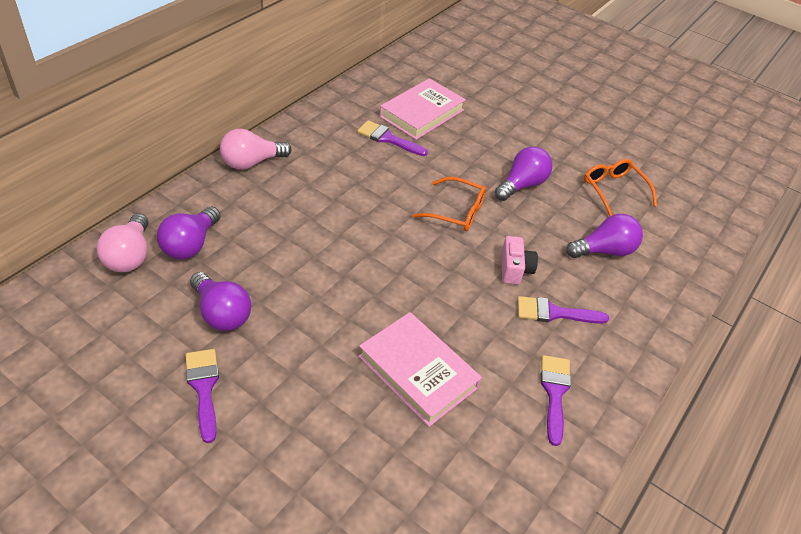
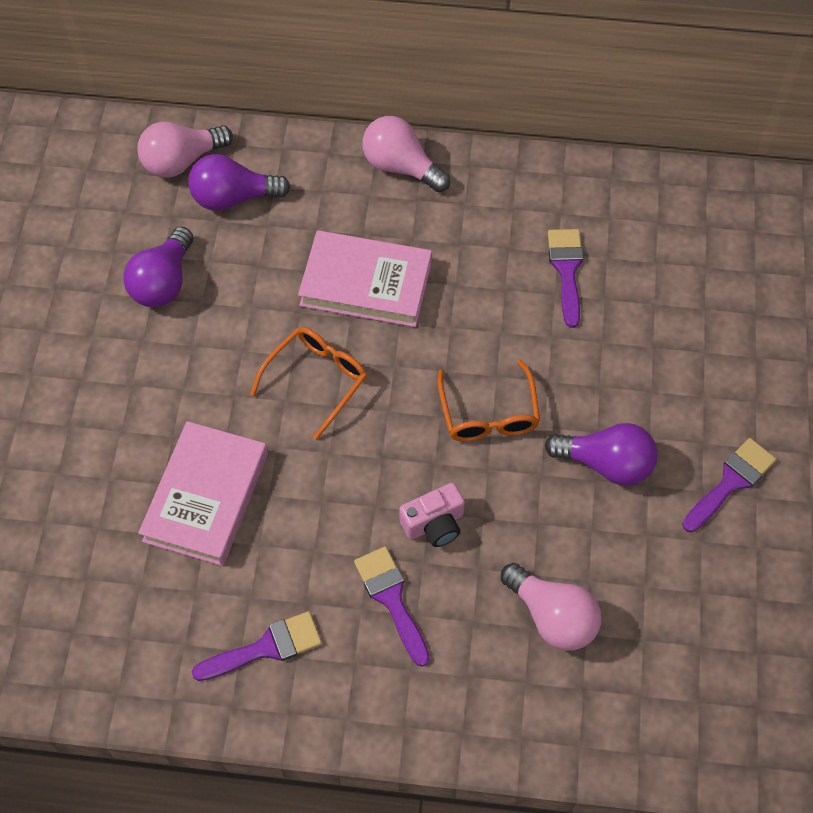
camera: 65 degrees right, 15 degrees up
(204, 388) = (68, 325): purple brush -> purple brush (731, 482)
(422, 113) = (656, 278): pink book -> pink book (366, 284)
(604, 251) = (552, 616): purple light bulb -> pink light bulb
(613, 190) = (696, 583): orange glasses -> orange glasses (317, 380)

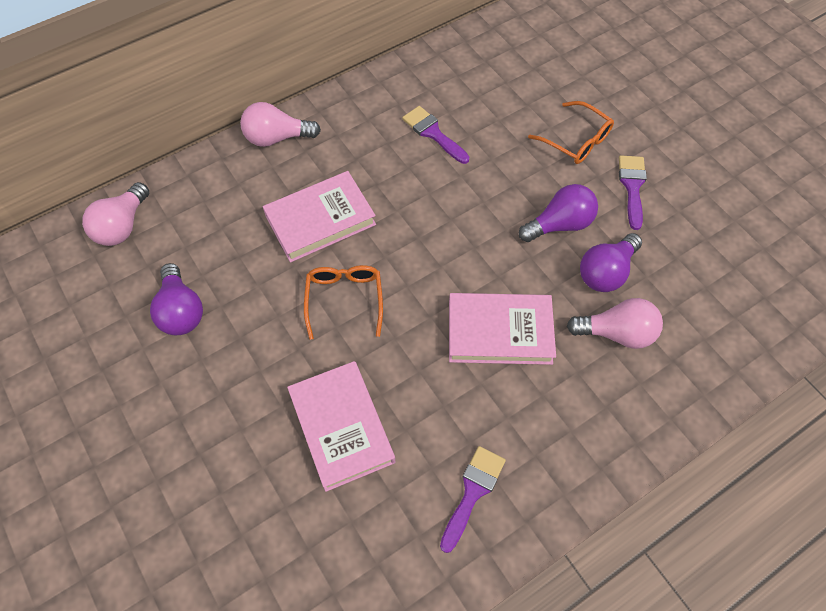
camera: 40 degrees left, 0 degrees up
(233, 197) = (181, 225): purple light bulb -> purple light bulb (606, 272)
(391, 599) = (518, 397): purple brush -> none
(434, 524) = (499, 332): pink camera -> pink book
(488, 414) = (468, 244): orange glasses -> orange glasses (576, 141)

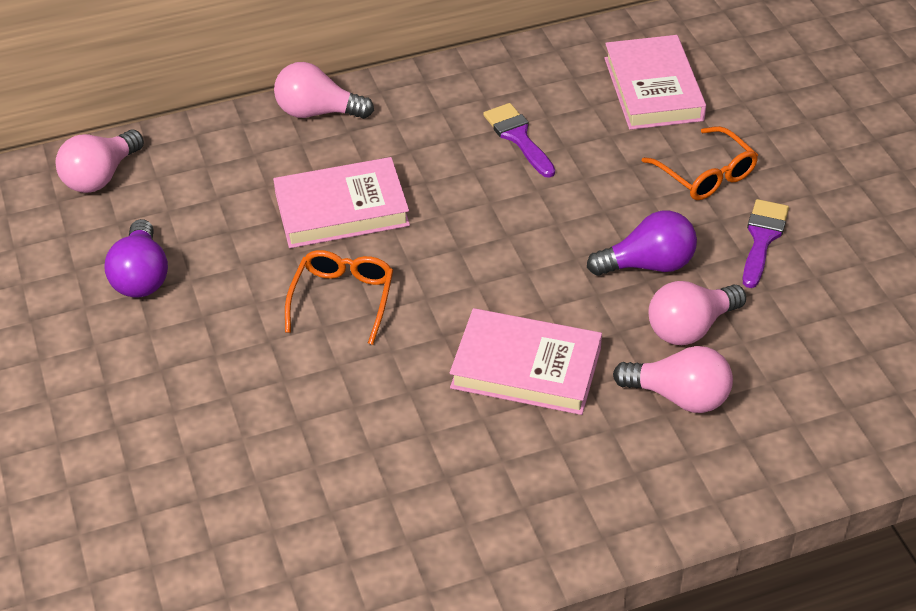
camera: 15 degrees right, 15 degrees down
(341, 427) = (293, 431): pink book -> pink book (653, 89)
(473, 492) = (431, 529): purple brush -> none
(606, 272) = (690, 327): purple light bulb -> pink light bulb

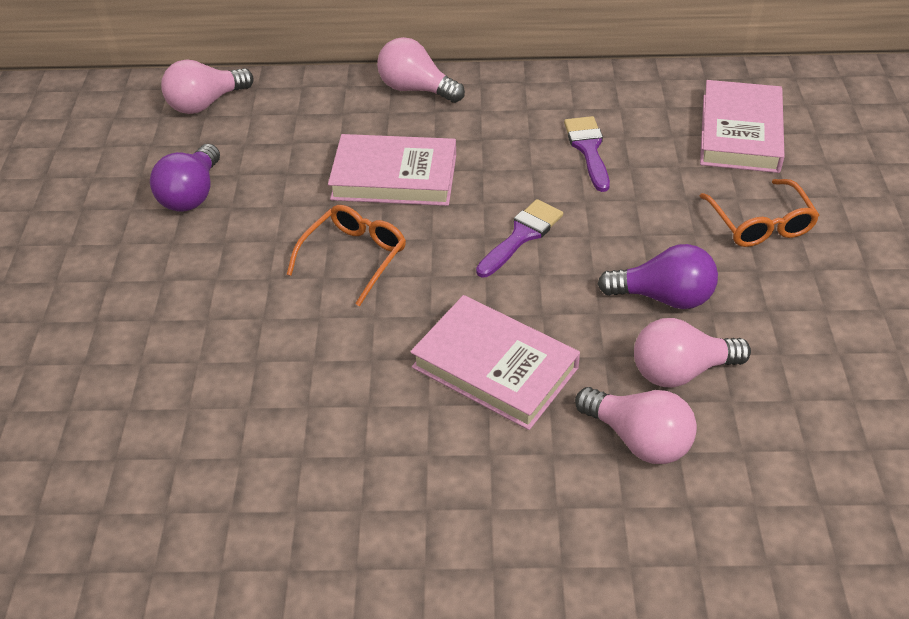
camera: 20 degrees right, 0 degrees up
(762, 238) = (795, 300): purple brush -> purple brush (522, 235)

